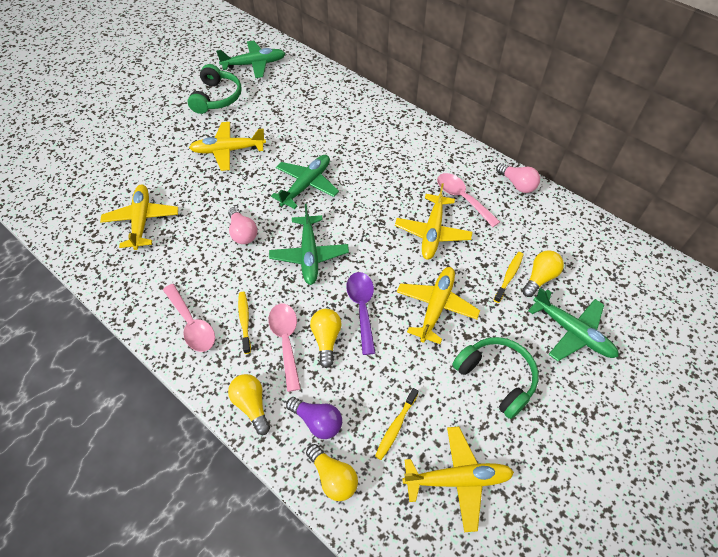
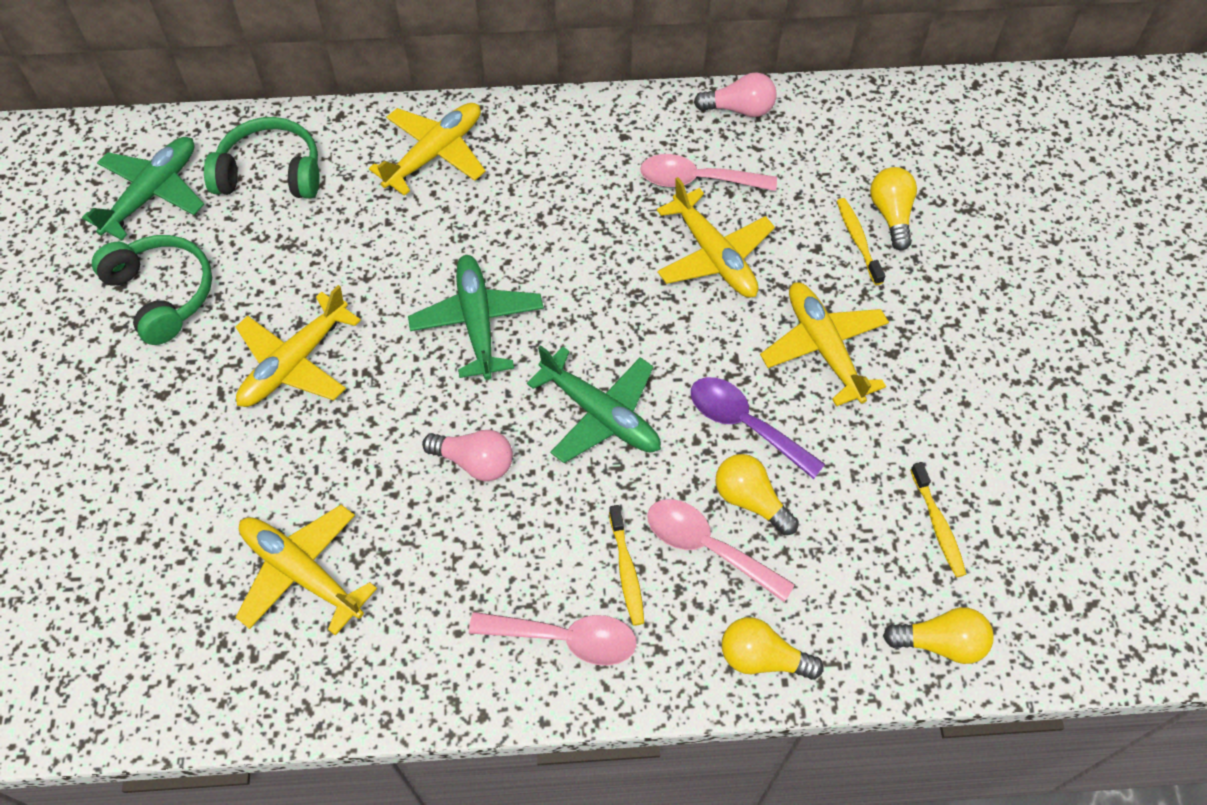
camera: 45 degrees left, 5 degrees up
(244, 321) = (626, 571): yellow toothbrush -> yellow toothbrush turned 135 degrees counterclockwise
(317, 421) = (854, 602): purple light bulb -> none
(457, 479) = (1054, 519): yellow plane -> yellow plane (435, 154)
(496, 378) = (972, 374): green headphones -> green headphones (271, 173)
(572, 332) = (987, 252): green plane -> none

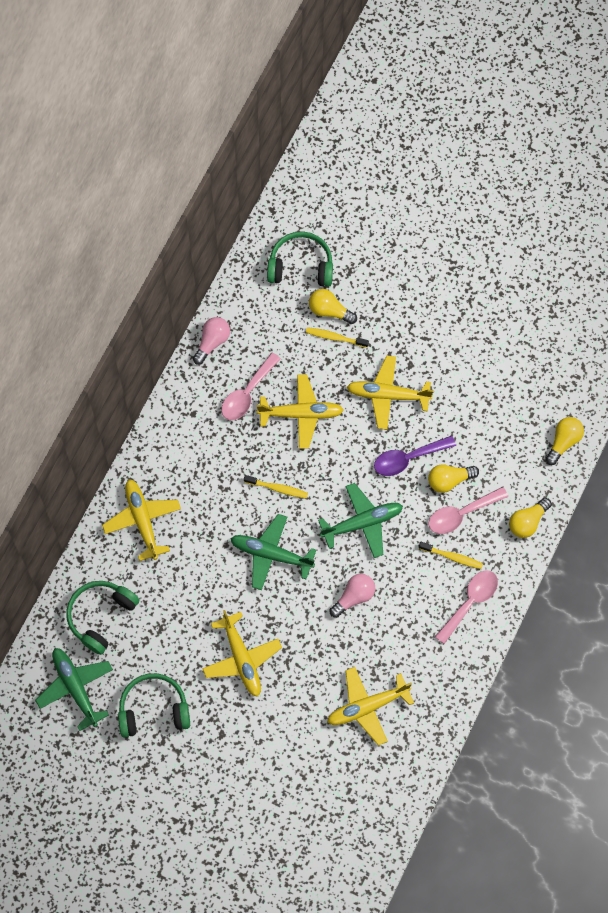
camera: 60 degrees left, 10 degrees up
(926, 151) = (301, 266): none -> green headphones
(938, 525) = (509, 405): yellow toothbrush -> yellow toothbrush (277, 488)

